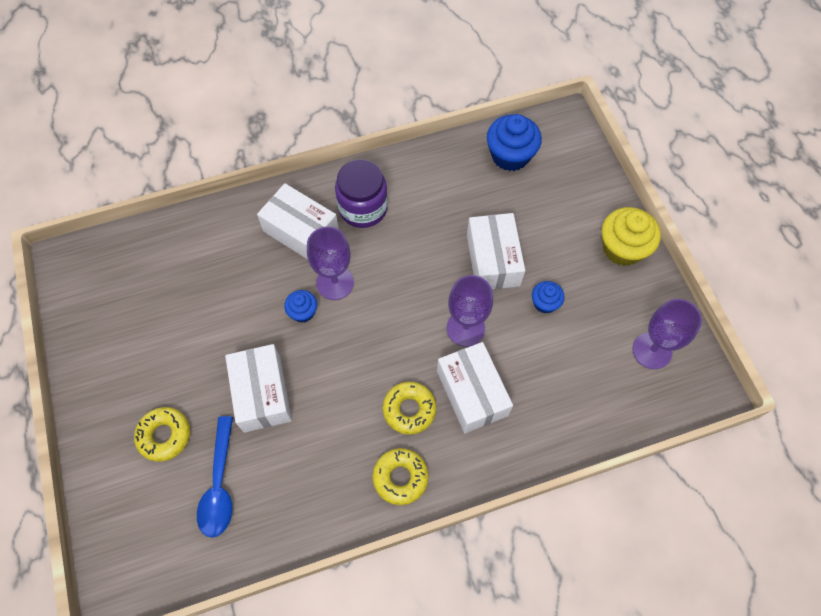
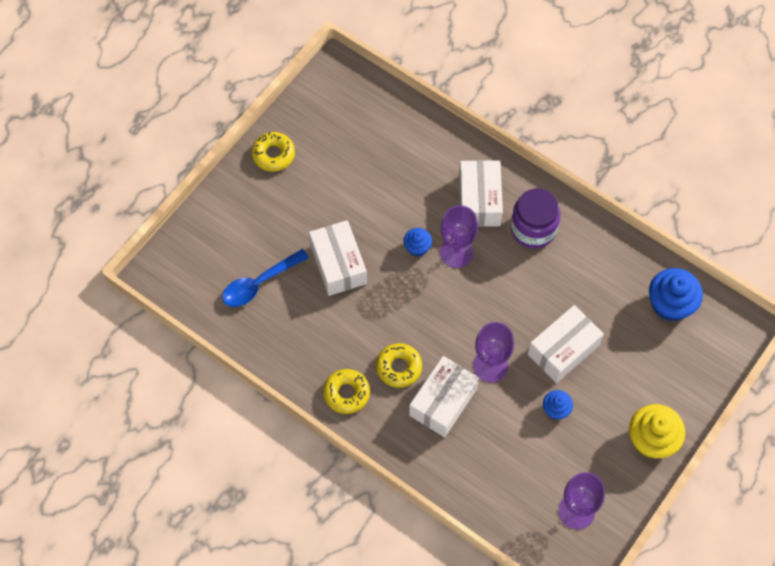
camera: 55 degrees right, 0 degrees up
(164, 435) = (266, 226): yellow donut -> yellow donut (273, 154)
(262, 394) = (338, 264): white box -> white box turned 60 degrees counterclockwise

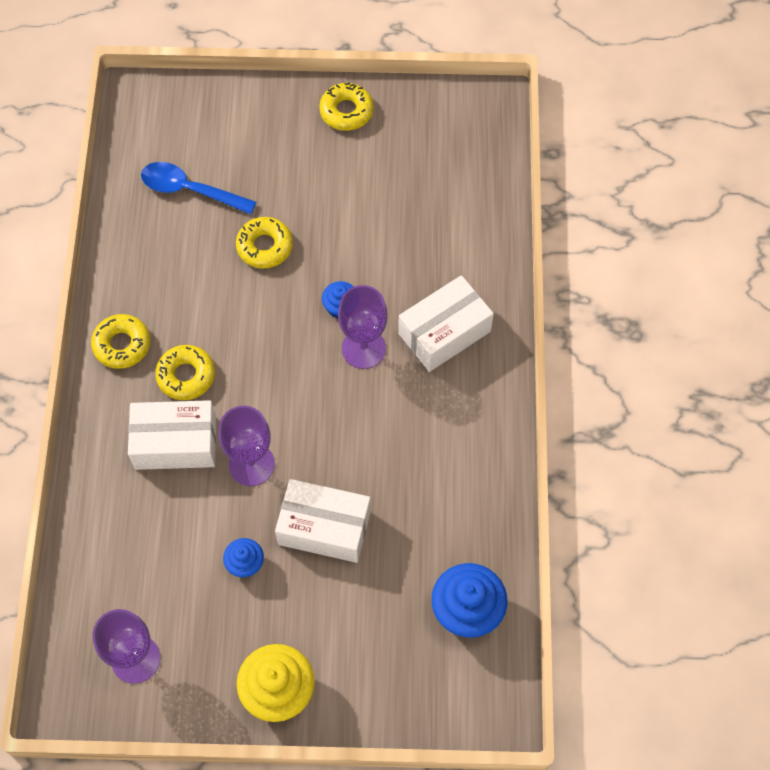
camera: 55 degrees right, 0 degrees up
(338, 264) = (264, 246): white box -> yellow donut
(533, 229) = (451, 407): purple jar -> none

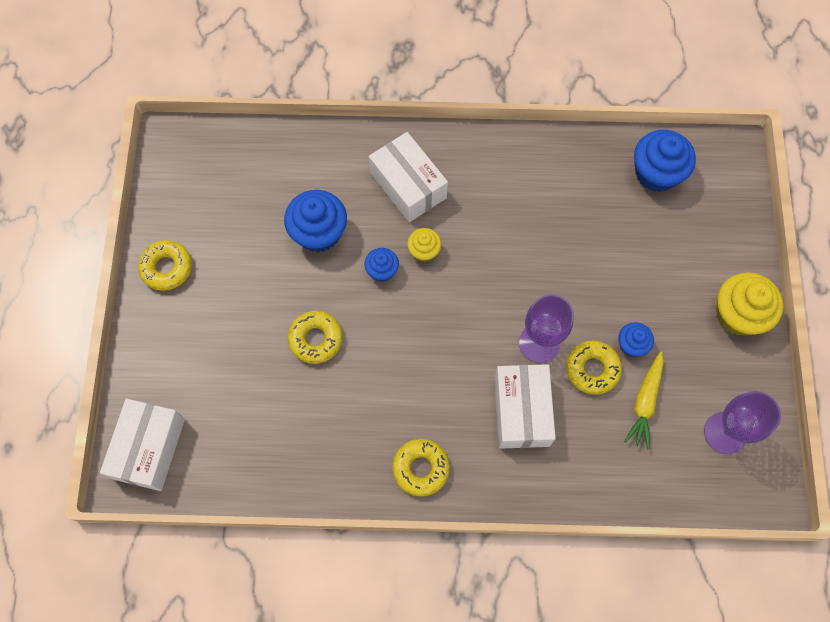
camera: 90 degrees left, 5 degrees up
(176, 573) = (645, 402): none -> yellow carrot
(186, 376) = (453, 405): yellow donut -> yellow donut (592, 369)
(190, 190) = (248, 413): blue spoon -> none
(324, 528) = (594, 281): white box -> white box (149, 448)
(363, 348) = (424, 251): purple goblet -> yellow cupcake
(386, 245) = (319, 232): none -> blue cupcake

